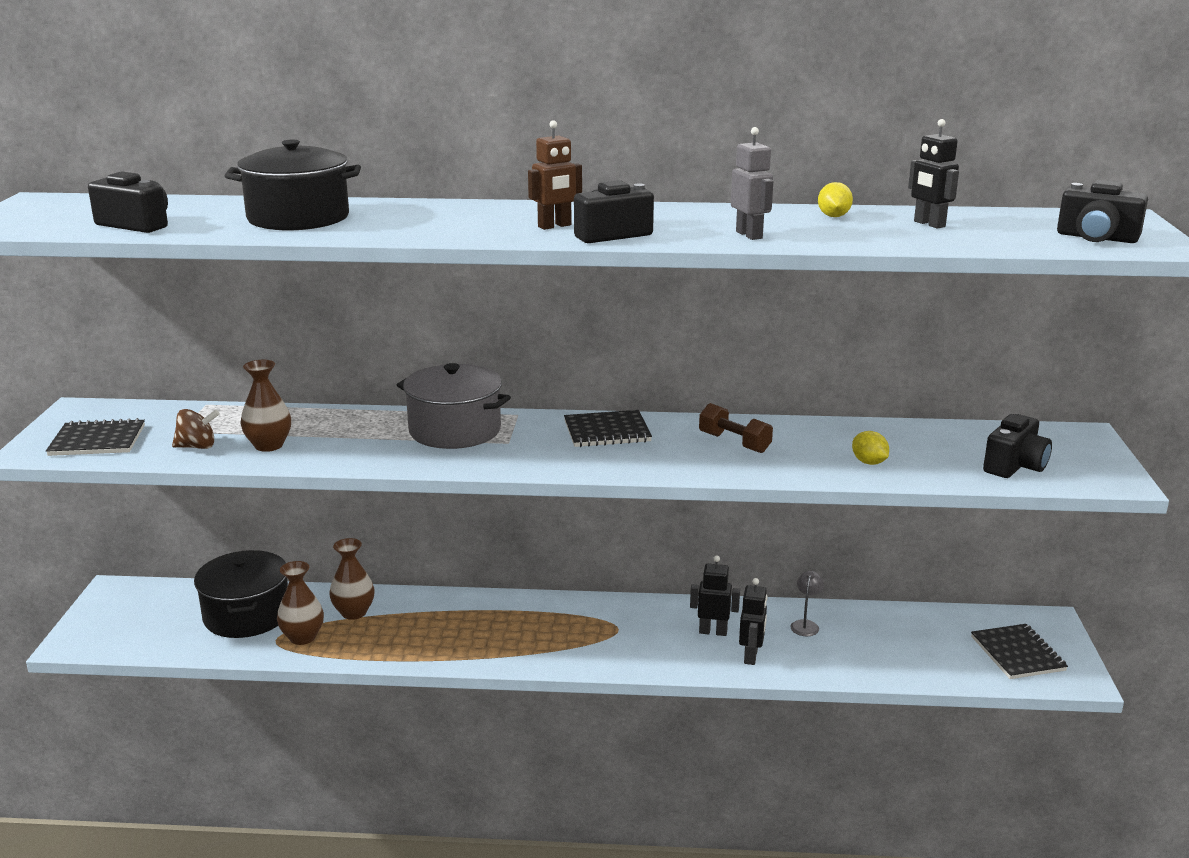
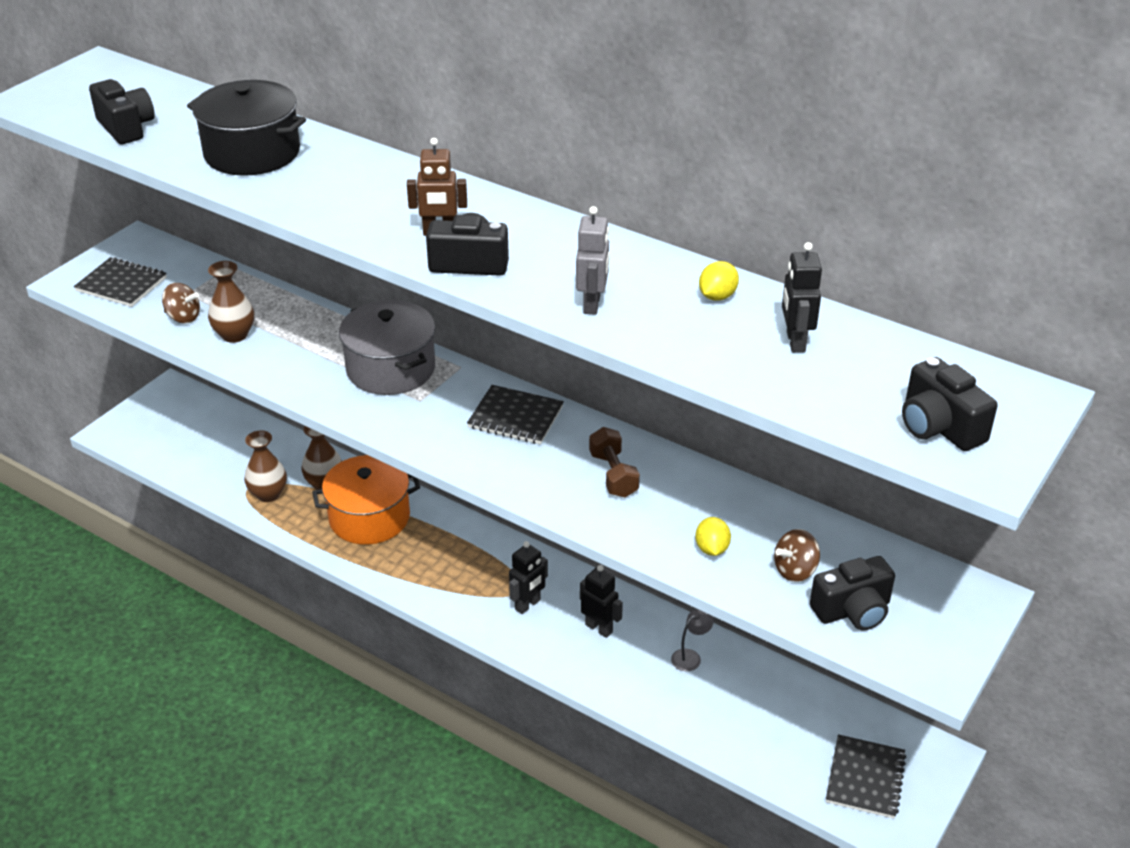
camera: 30 degrees right, 15 degrees up
(247, 615) = (245, 454): black pot -> none
(424, 623) = (369, 517): none -> orange pot
(751, 656) = (608, 669): black robot -> black robot (528, 605)
(944, 457) = (795, 570): none -> brown spinning top

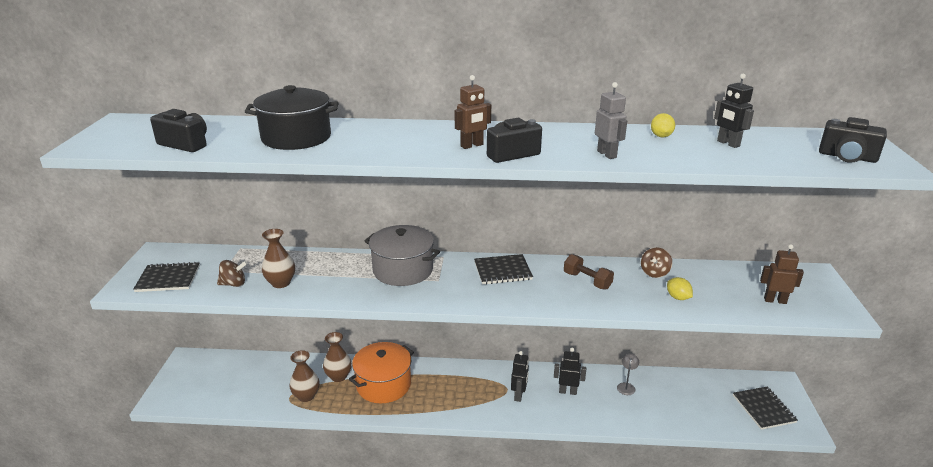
camera: 30 degrees left, 10 degrees down
(795, 570) = (727, 292): brown spinning top -> brown spinning top (654, 273)
(852, 610) = (775, 300): black camera -> brown robot

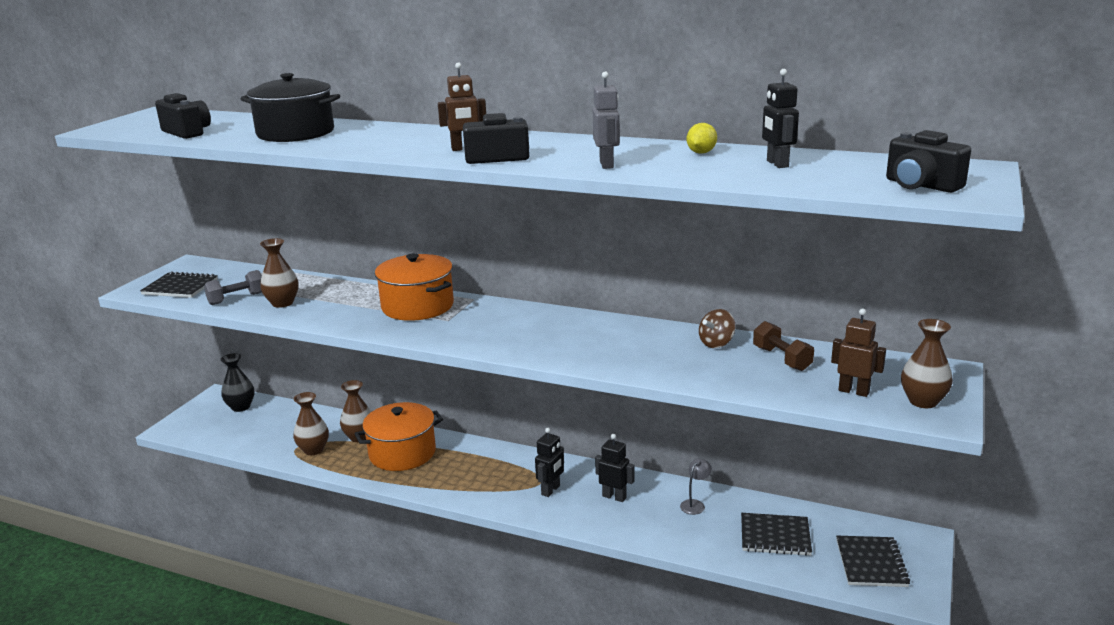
camera: 20 degrees right, 5 degrees down
(215, 366) = (241, 407): none -> black vase
(234, 284) = (237, 298): brown spinning top -> grey dumbbell
(403, 270) = (417, 306): grey pot -> orange pot
(502, 271) = (529, 320): black notebook -> black notebook (775, 536)
(587, 281) = (621, 341): brown dumbbell -> brown dumbbell (781, 359)
(678, 297) = (722, 371): yellow lemon -> none
(822, 301) = (923, 401): none -> brown vase

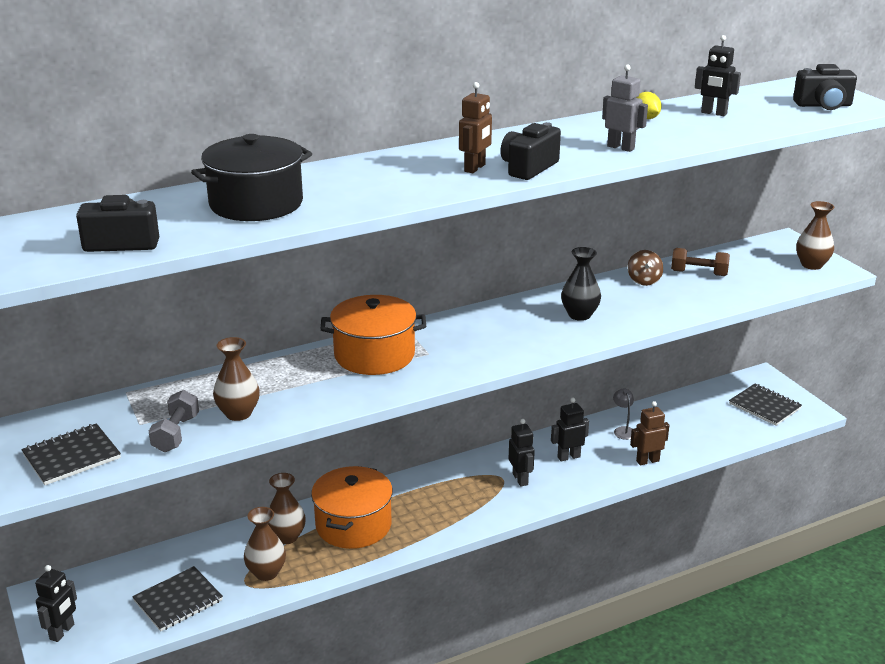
camera: 50 degrees left, 5 degrees up
(190, 419) = (62, 632): none -> black robot
(241, 407) = (98, 587): black vase -> black vase (579, 315)
(775, 536) = (697, 422): black notebook -> black notebook (178, 600)
(854, 391) = (772, 275): brown robot -> brown robot (647, 461)

